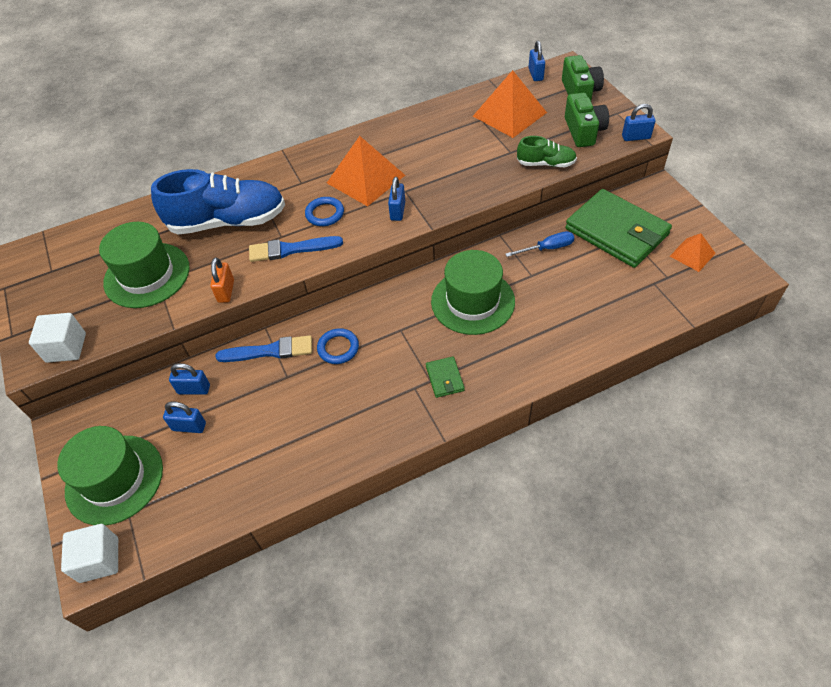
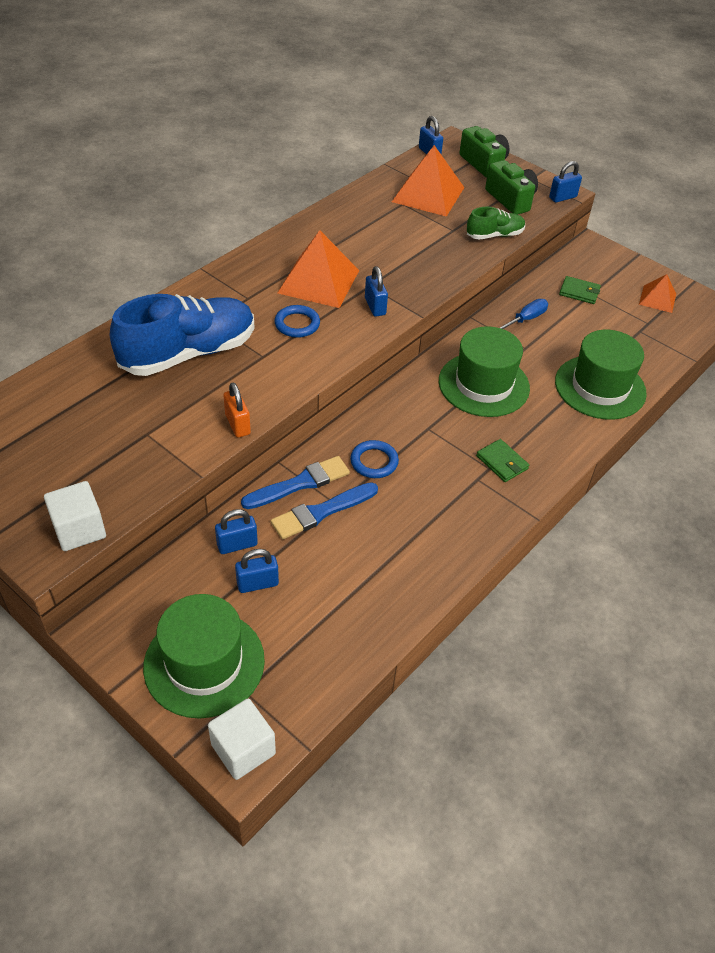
camera: 30 degrees left, 5 degrees down
(147, 275) = (127, 429): green hat -> green hat (600, 387)
(291, 249) = (283, 367): blue brush -> blue brush (321, 512)
(616, 232) = (579, 292): green wallet -> green wallet, size x0.42

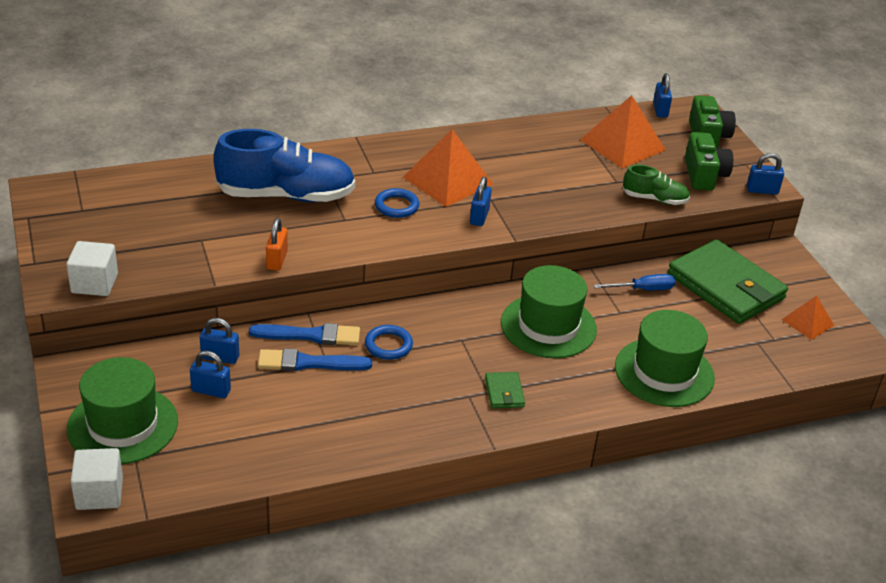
camera: 30 degrees right, 10 degrees down
(579, 292) = (725, 287): green wallet -> green wallet, size x2.40

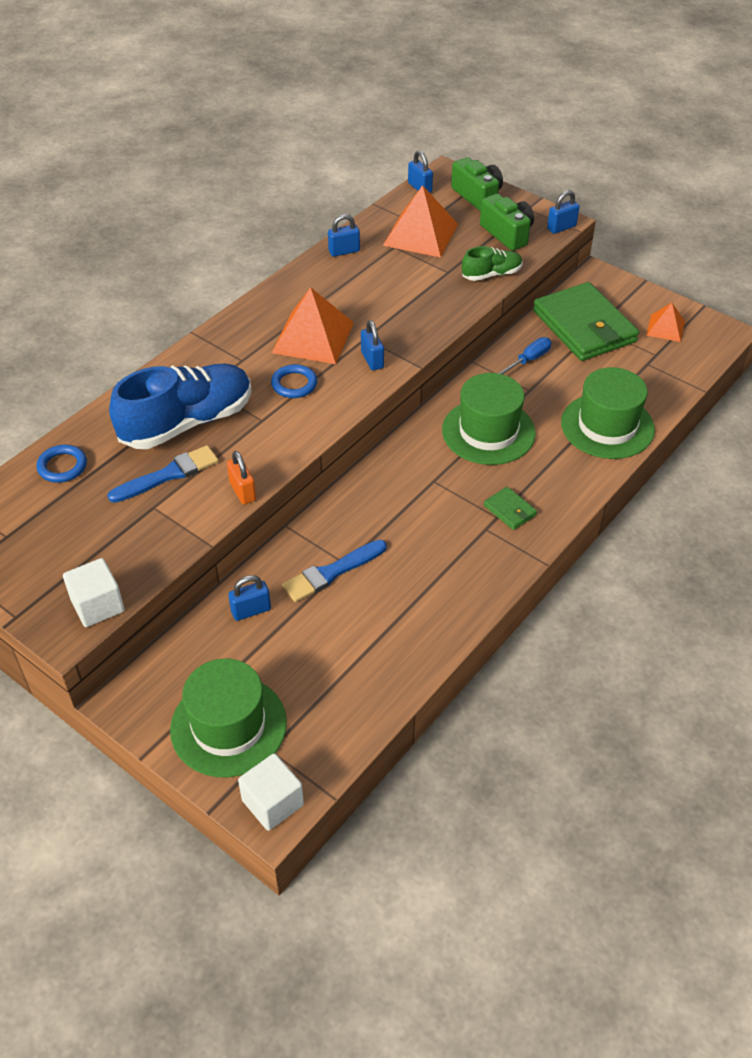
camera: 30 degrees left, 10 degrees up
(211, 391) = (274, 647): blue padlock -> blue padlock (344, 251)
(310, 335) = (308, 546): blue brush -> blue brush (168, 475)
(388, 345) = (381, 519): blue ring -> blue ring (62, 466)
(725, 287) = (584, 326): green wallet -> green wallet turned 45 degrees clockwise

